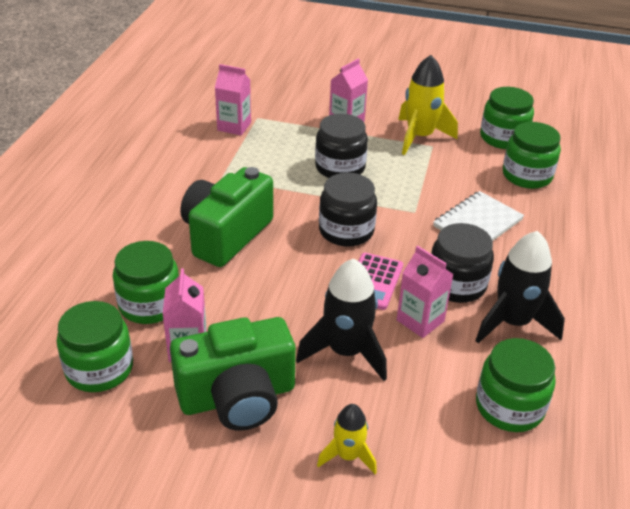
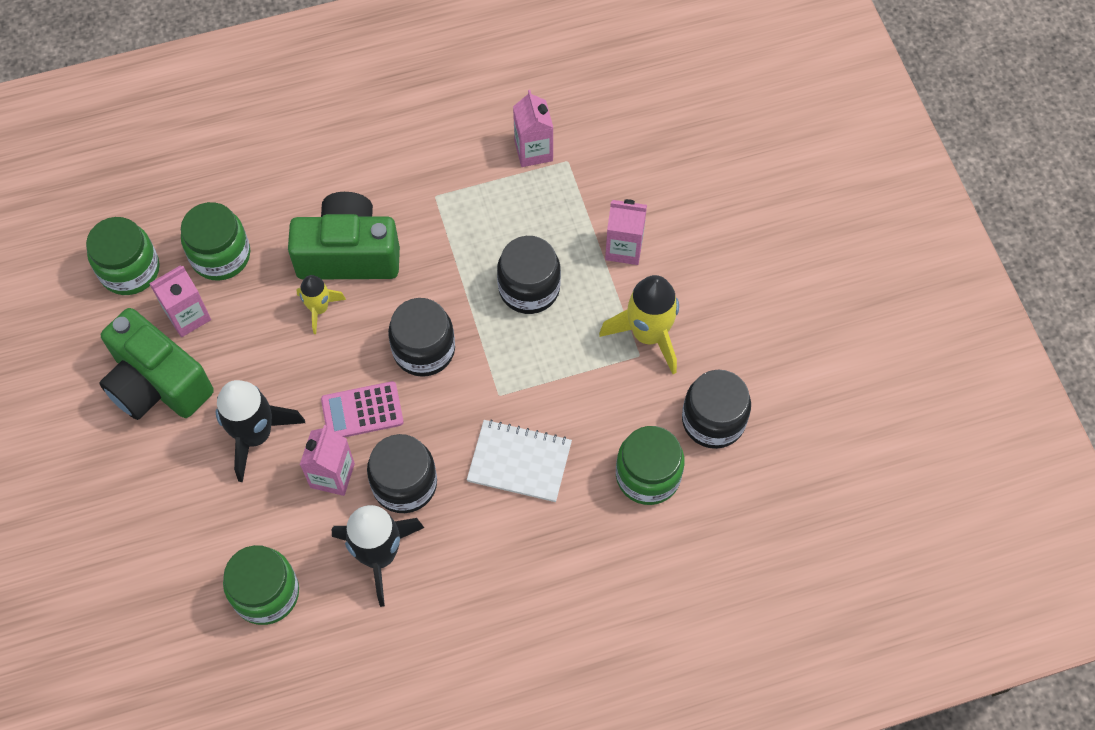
camera: 60 degrees right, 25 degrees up
(348, 456) = (143, 494): yellow rocket -> yellow rocket (319, 309)
(503, 138) = (713, 420): green jar -> black jar

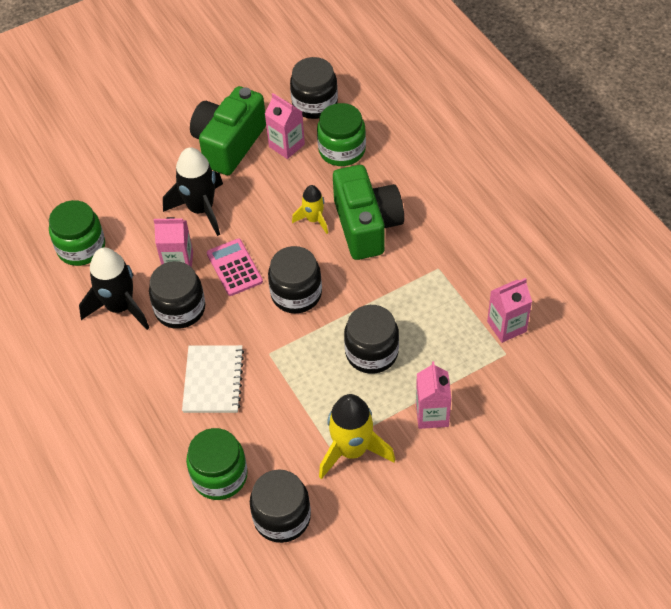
camera: 80 degrees right, 10 degrees down
(130, 270) = (315, 104): green jar -> black jar

